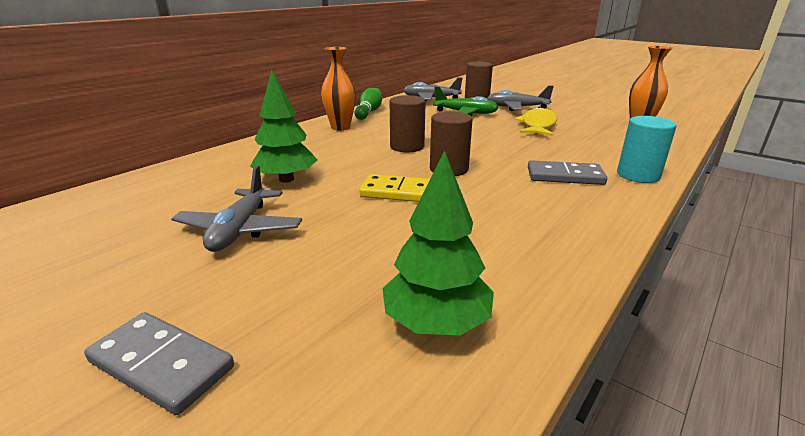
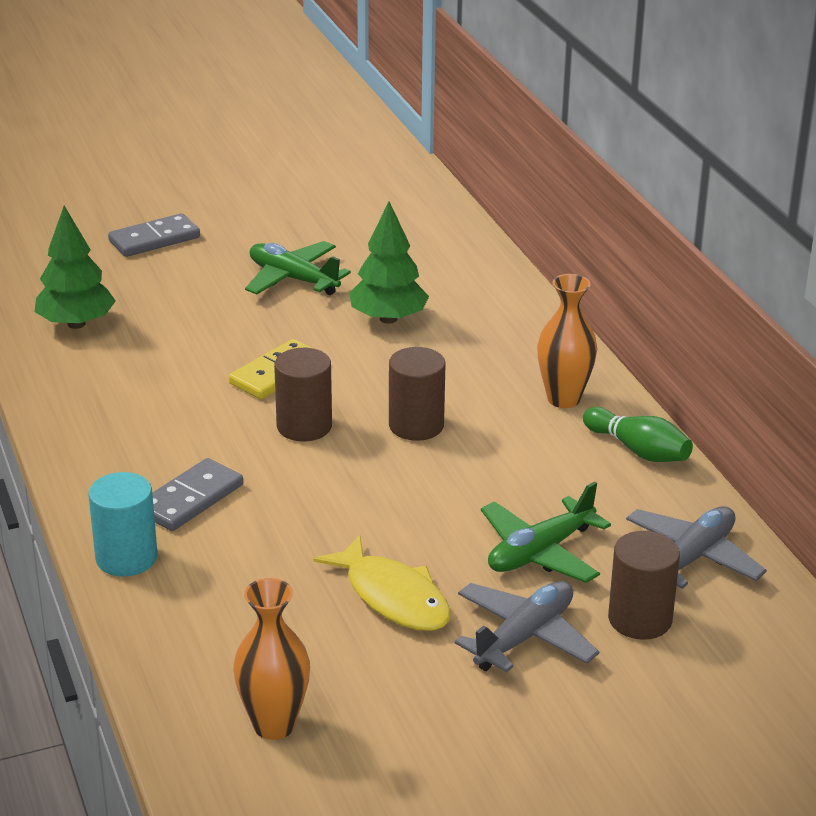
camera: 120 degrees right, 5 degrees up
(240, 230) = (293, 279): grey plane -> green plane

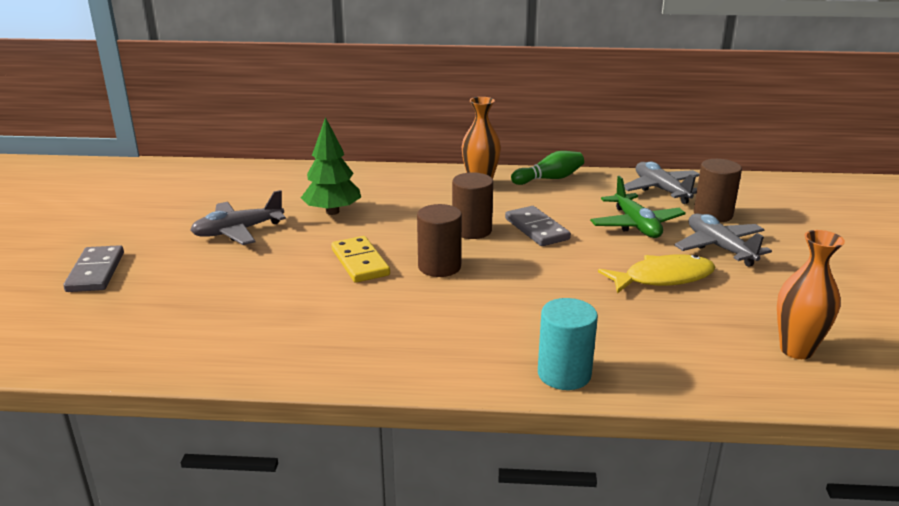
camera: 65 degrees left, 5 degrees down
(76, 324) = (182, 333): green tree -> none
(190, 499) = (500, 329): grey domino -> grey domino (537, 229)
(293, 279) = (238, 231): green plane -> grey plane

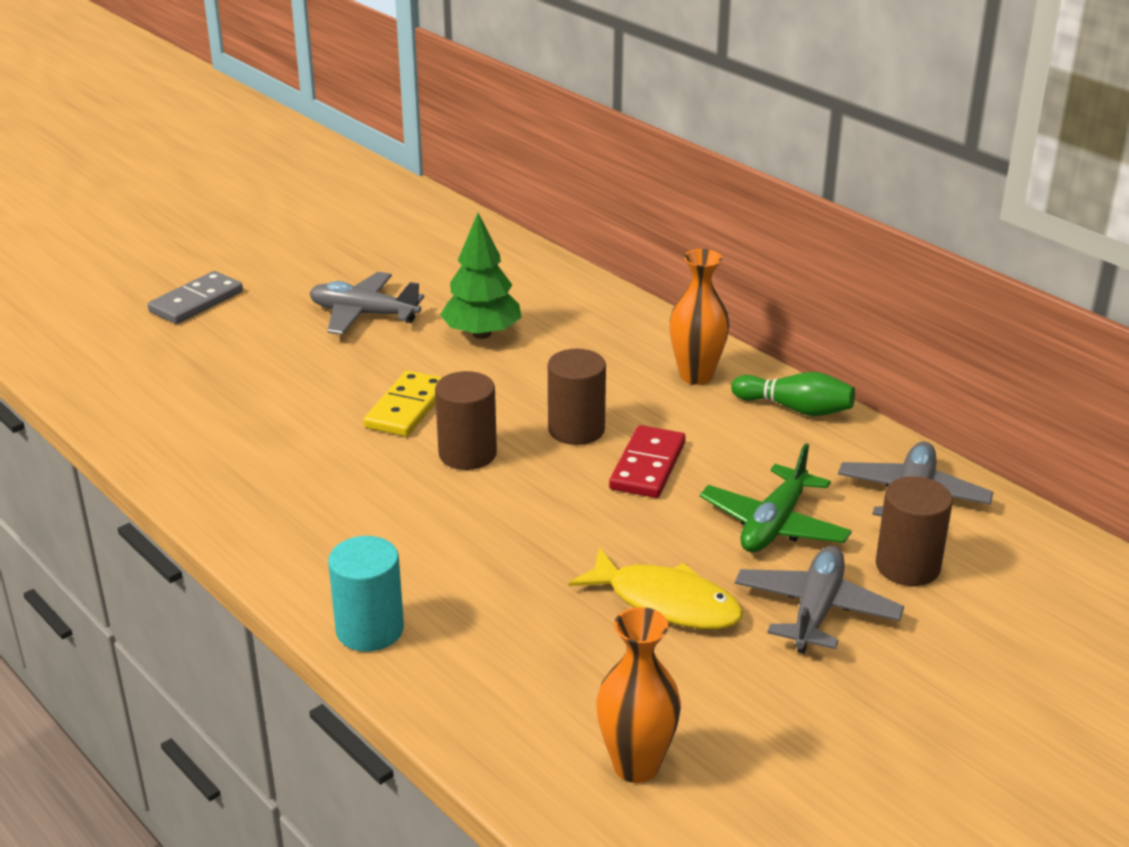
camera: 45 degrees right, 5 degrees up
(537, 229) = (648, 466): grey domino -> red domino

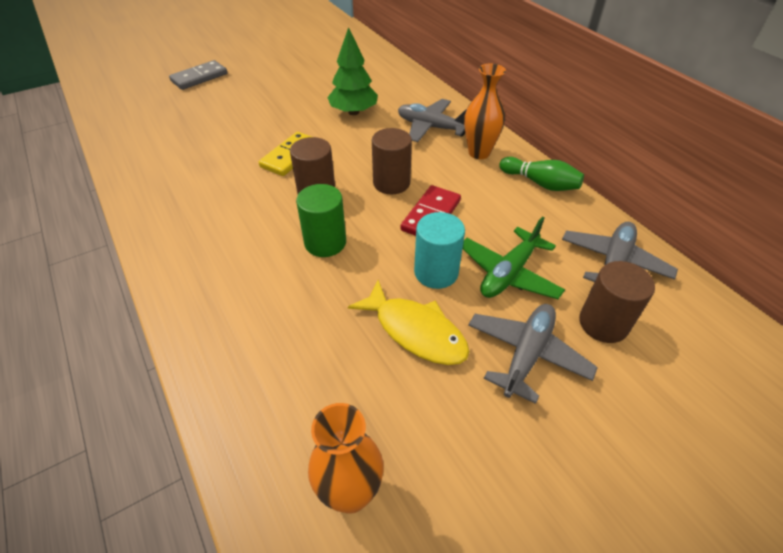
camera: 10 degrees right, 15 degrees up
(363, 314) = (289, 93): grey plane -> grey plane (431, 127)
(370, 630) = (200, 325): turquoise cylinder -> turquoise cylinder (436, 272)
(505, 516) = (325, 242): none -> green cylinder

